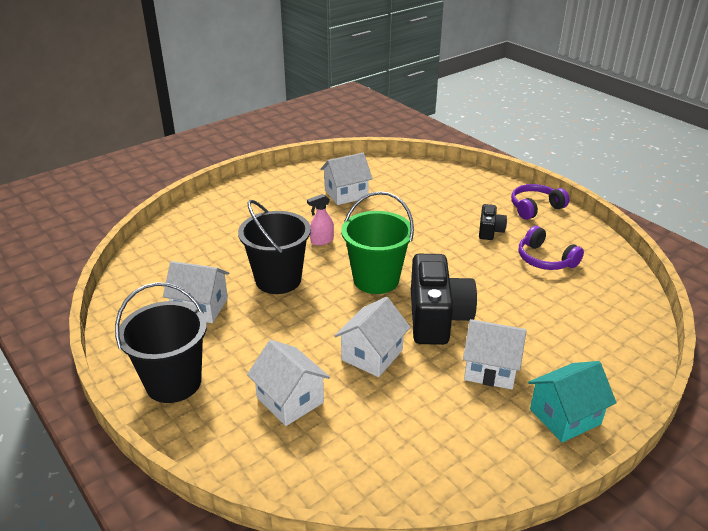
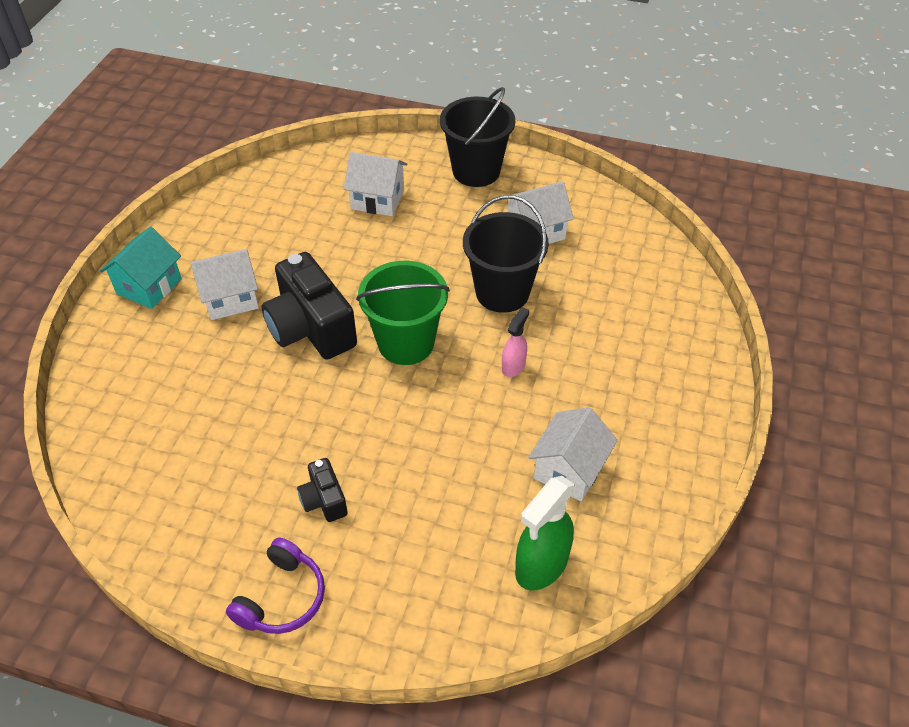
camera: 145 degrees right, 15 degrees up
(372, 355) = (344, 262): white house -> none
(398, 174) = (541, 565): none -> green spray bottle
(545, 259) = (227, 480): purple headphones -> none

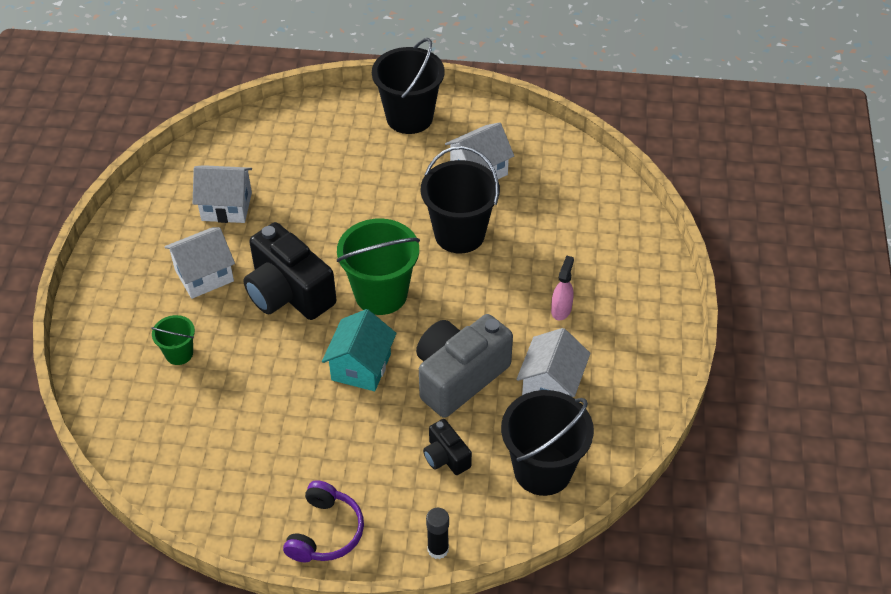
camera: 10 degrees left, 0 degrees up
(149, 286) = (121, 274): turquoise house -> turquoise house (361, 367)
(182, 375) = (179, 353): none -> green bucket
(324, 500) = (341, 445): black camera -> black camera (446, 457)
(377, 199) = (320, 158): white house -> white house (226, 206)
(402, 641) = (438, 549): none -> black glue stick
(469, 444) = (459, 377): none -> grey camera
(513, 366) = (484, 301): pink spray bottle -> pink spray bottle (561, 309)
(541, 565) = (542, 470): green spray bottle -> black bucket

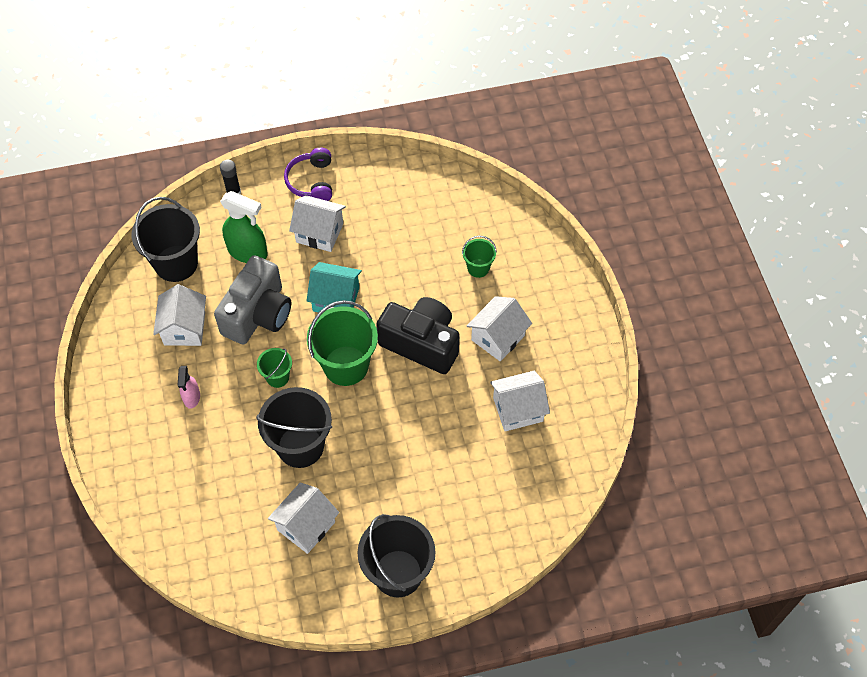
camera: 160 degrees right, 10 degrees up
(346, 455) = (319, 233): none -> white house
(361, 367) = (336, 299): turquoise house -> turquoise house turned 75 degrees counterclockwise
(446, 457) = (248, 252): black camera -> green spray bottle
(460, 303) = (277, 377): none -> green bucket

